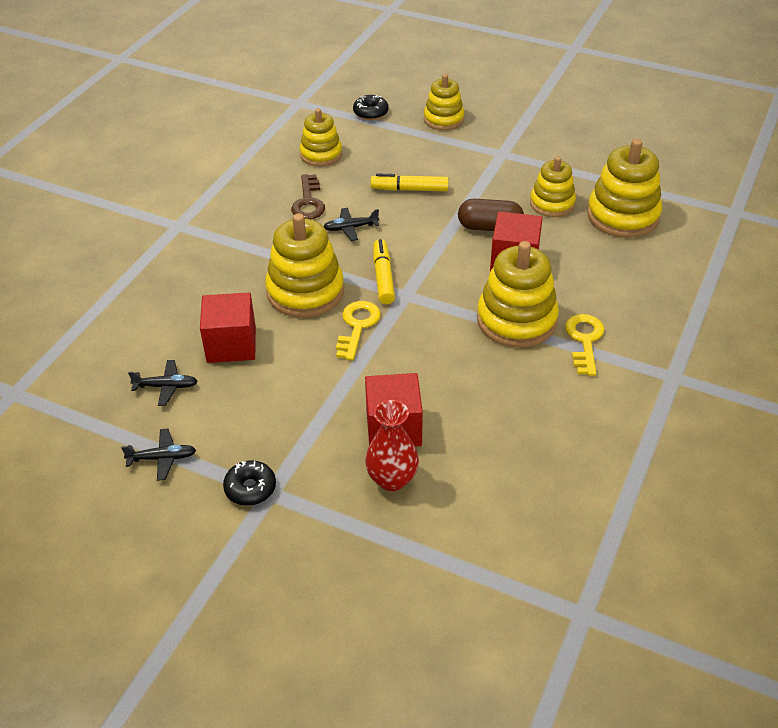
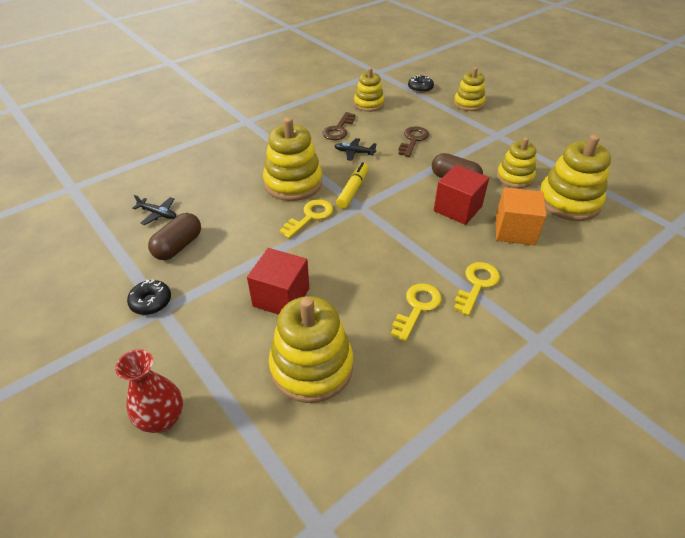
camera: 25 degrees right, 0 degrees up
(162, 458) = (116, 259): black plane -> none
(227, 416) = (178, 246): none -> brown capsule
(231, 344) = (219, 201): red cube -> none
(392, 479) = (251, 335): red vase -> red vase (162, 419)
(409, 189) = (413, 140): yellow marker -> brown key
(516, 320) = (431, 251): yellow stacking toy -> yellow stacking toy (311, 367)
(541, 386) = (417, 308): none -> yellow key
(587, 268) = (514, 230): none -> orange cube

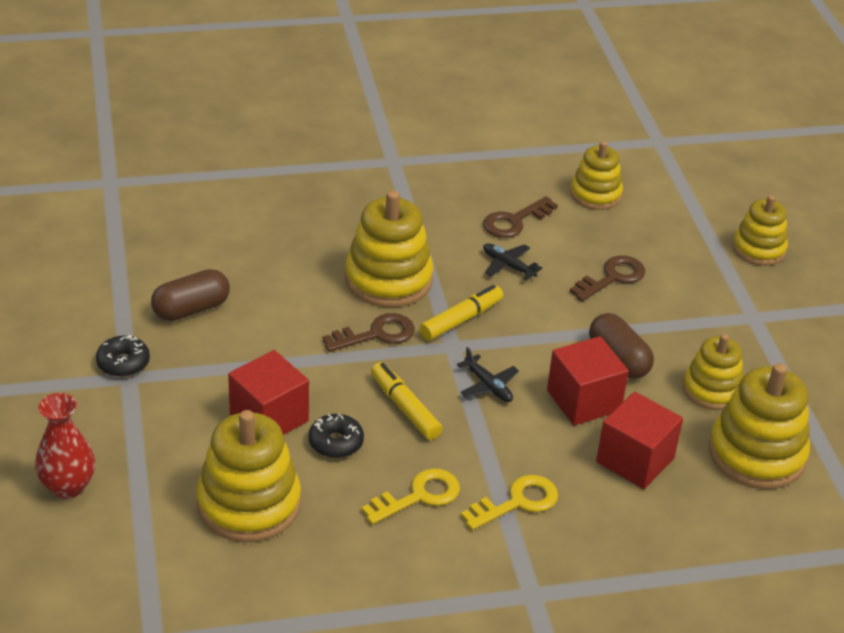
camera: 25 degrees right, 5 degrees down
(158, 214) = (192, 258): black plane -> black plane (488, 386)
(310, 217) = (376, 334): yellow key -> brown key
(362, 254) = (405, 408): none -> yellow marker
(420, 88) = (704, 195): black donut -> black donut (336, 443)
(514, 230) = (635, 460): orange cube -> red cube

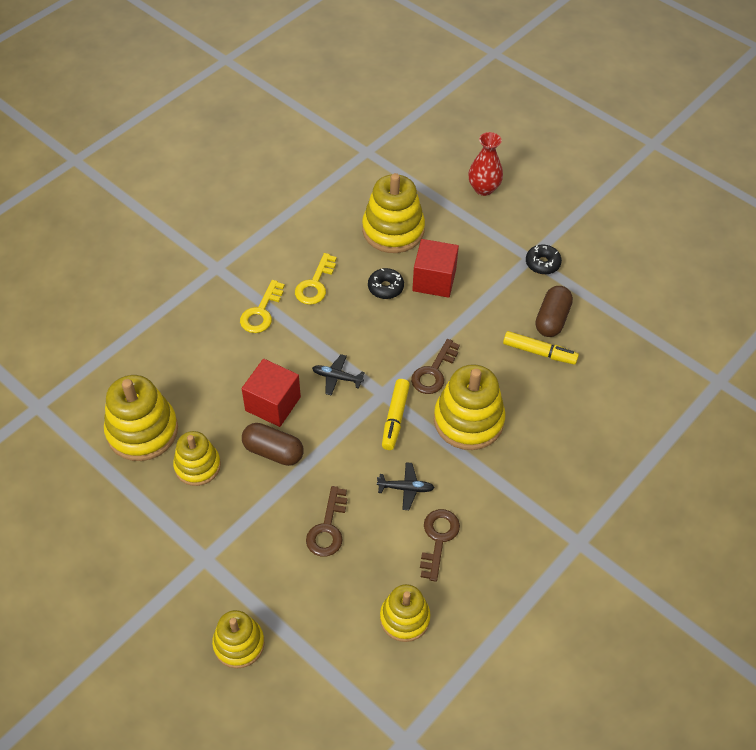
camera: 145 degrees right, 15 degrees up
(405, 408) = (370, 332): yellow marker -> yellow marker (539, 352)
(635, 460) = (214, 380): red cube -> none

